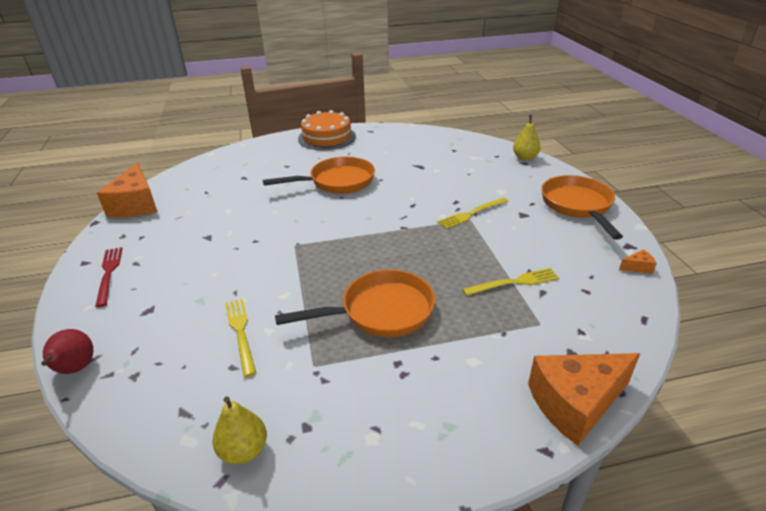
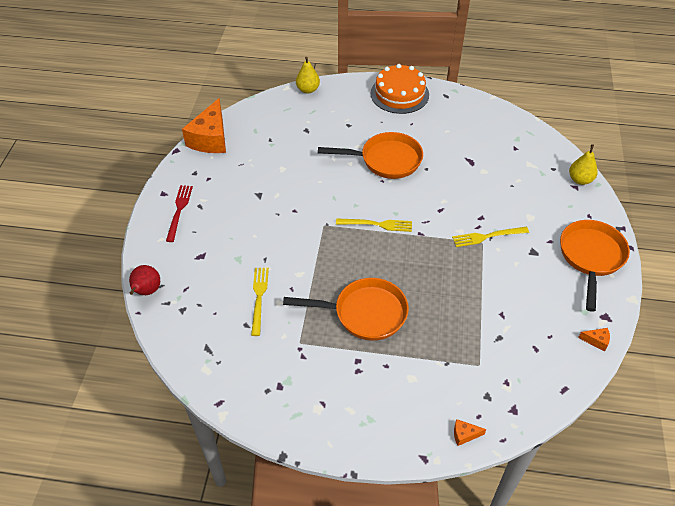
camera: 20 degrees right, 15 degrees up
(244, 450) = (237, 388): yellow pear -> yellow pear (308, 90)
(514, 282) = (482, 321): yellow fork -> yellow fork (377, 224)
(575, 403) = (464, 435): orange cheese -> orange cheese, size x0.40

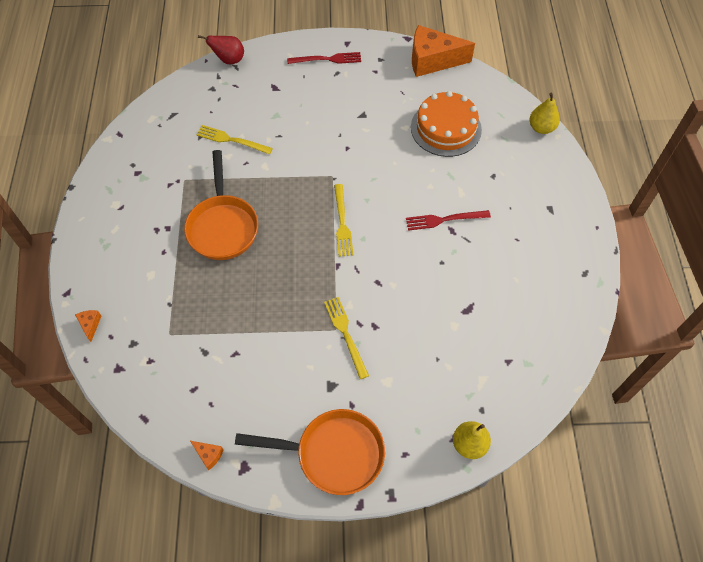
camera: 80 degrees right, 10 degrees up
(259, 298) = (231, 140): yellow fork -> yellow fork turned 150 degrees counterclockwise
(386, 160) = (444, 220): orange pan -> red fork
(399, 94) = (568, 221): orange cake -> orange cake (446, 128)
(596, 341) = (208, 455): orange cheese -> orange cheese turned 60 degrees counterclockwise

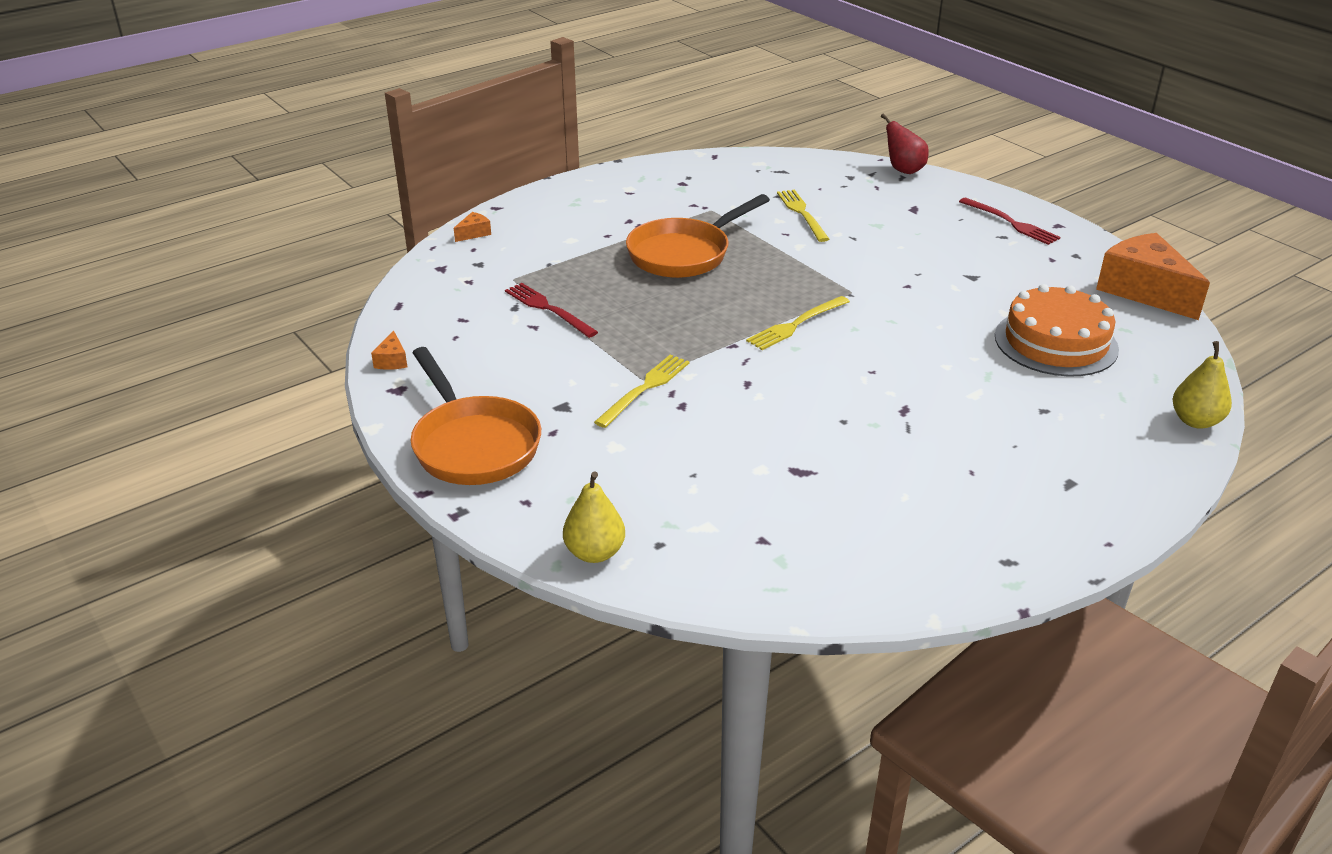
camera: 55 degrees right, 25 degrees down
(444, 220) = (911, 397): red fork -> red fork (548, 309)

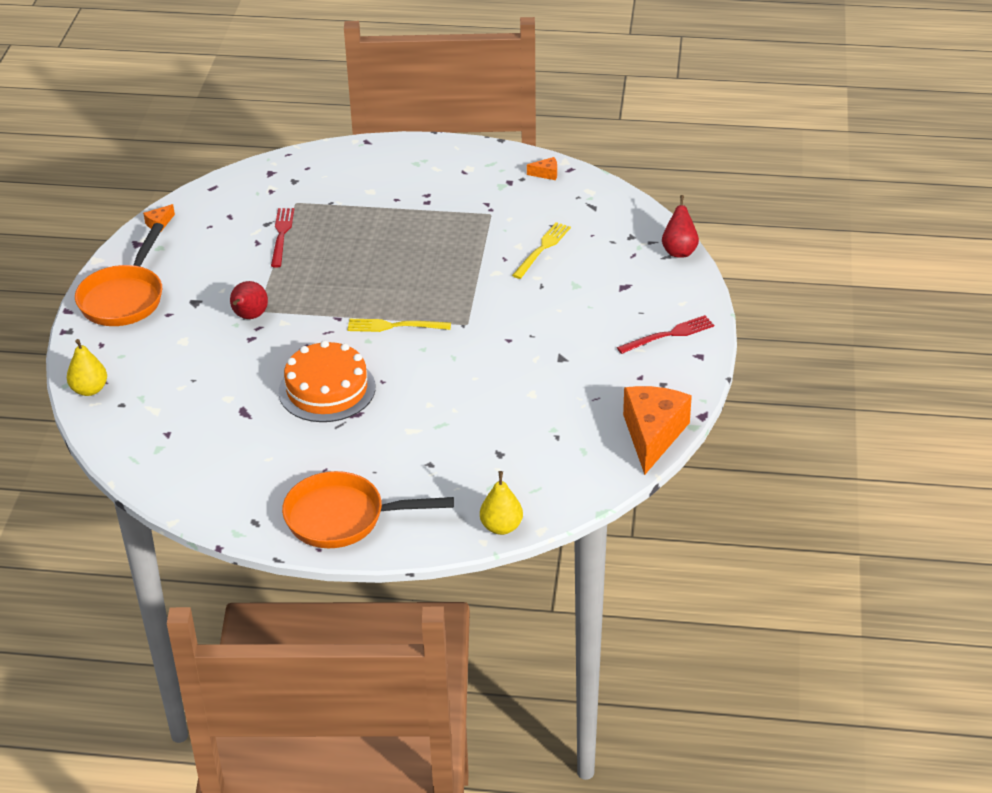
camera: 45 degrees right, 5 degrees up
(474, 233) = (324, 156): orange cheese -> orange cheese (546, 174)
(645, 389) = (249, 317): yellow fork -> red pear
(684, 254) = (417, 239): orange pan -> orange pan (343, 518)
(1011, 223) = (669, 335): red fork -> red fork turned 120 degrees counterclockwise
(1056, 342) = (521, 431): orange cake -> orange cake (327, 389)

